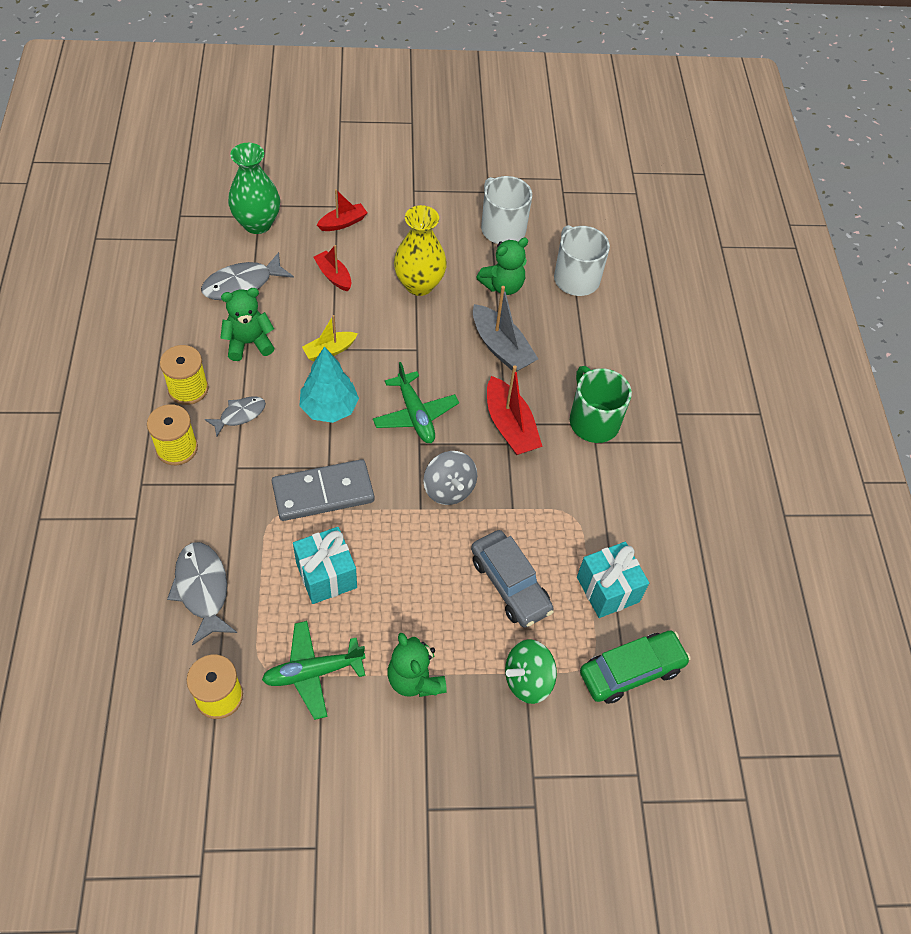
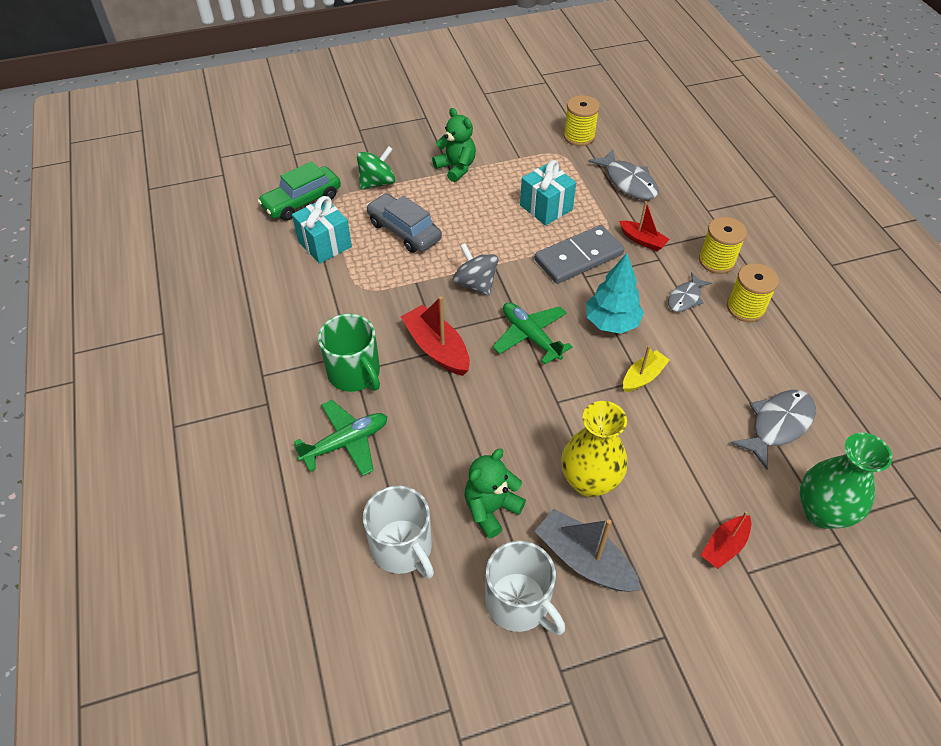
camera: 170 degrees right, 5 degrees down
(249, 343) = (724, 363): green teddy bear -> none
(313, 672) = (526, 158): green plane -> green plane (346, 443)
(333, 276) = (690, 464): red boat -> red boat (642, 240)
(501, 347) = (469, 427): grey boat -> grey boat (584, 560)

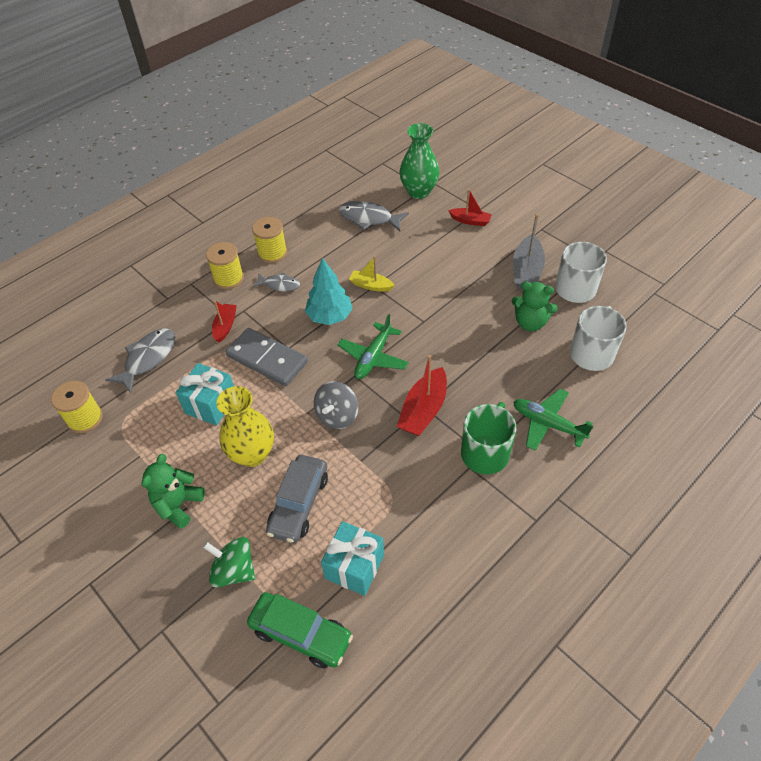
camera: 115 degrees left, 0 degrees up
(589, 481) = (473, 285): yellow vase -> yellow vase (252, 454)

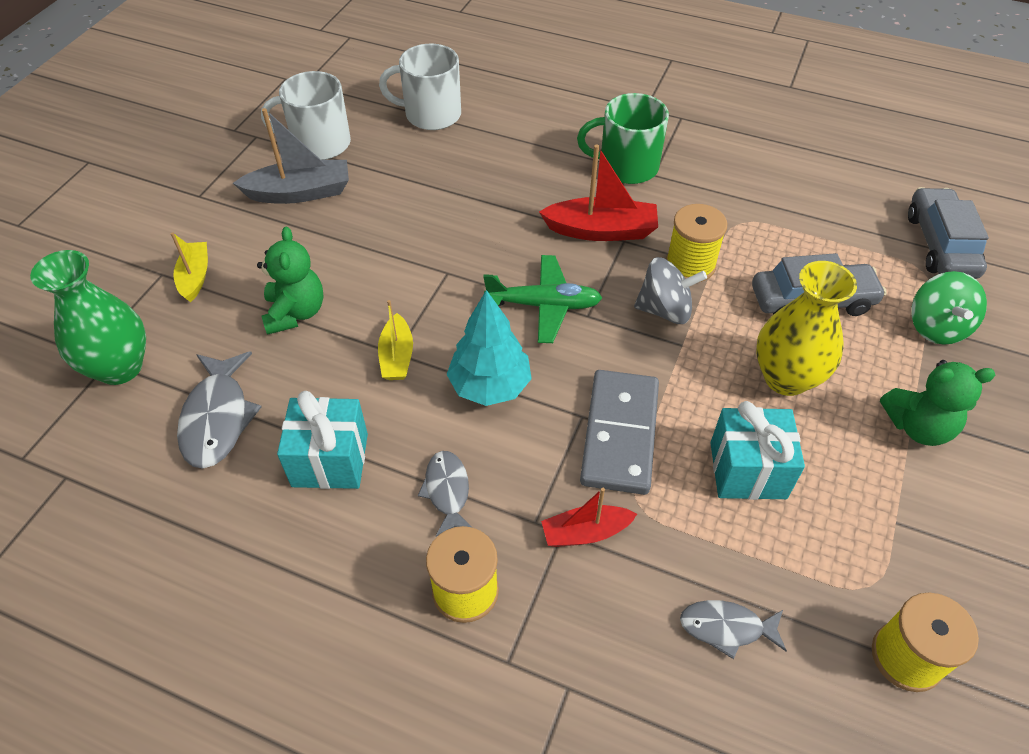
camera: 115 degrees left, 0 degrees up
(148, 358) = (726, 628): grey fish -> grey fish, size x0.62
(272, 253) = (364, 543): yellow spool -> yellow spool (690, 265)
(301, 634) = (940, 244): green car -> grey car
(354, 566) = (839, 228): turquoise gift -> turquoise gift (330, 460)
(470, 221) = (195, 277): red boat -> yellow boat
(530, 323) = (402, 171): green teddy bear -> green teddy bear (295, 313)
(547, 424) = (556, 130): green plane -> none

